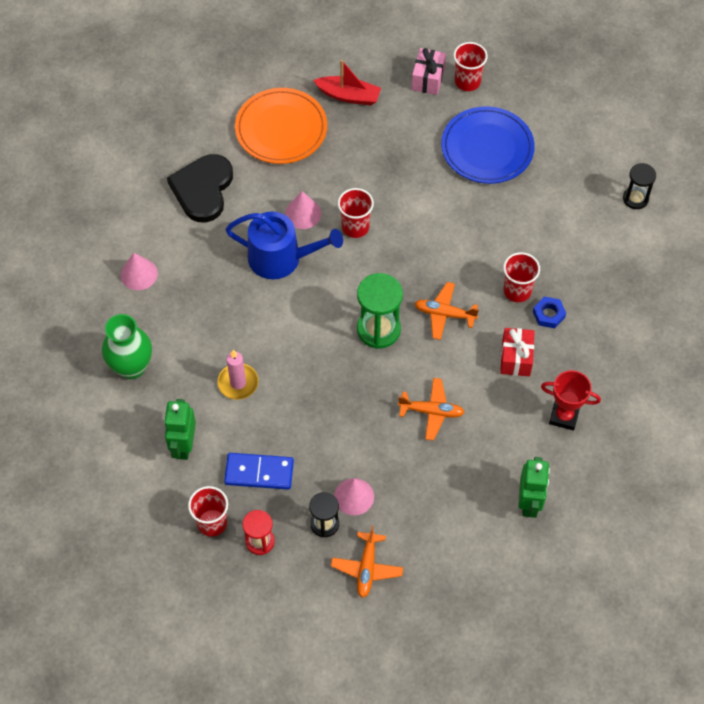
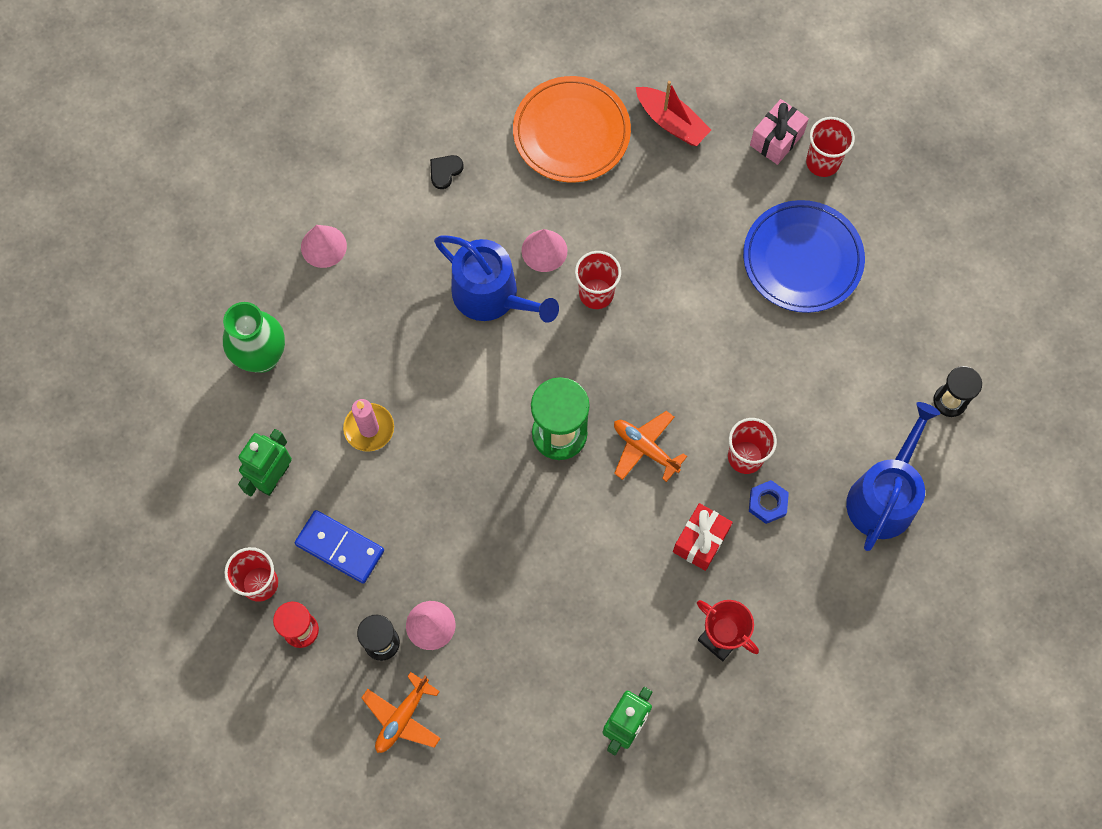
camera: 25 degrees right, 10 degrees up
(203, 189) = (445, 171): black heart -> black heart, size x0.41
(431, 411) = (569, 562): orange plane -> none
(625, 277) = (884, 496): none -> blue watering can

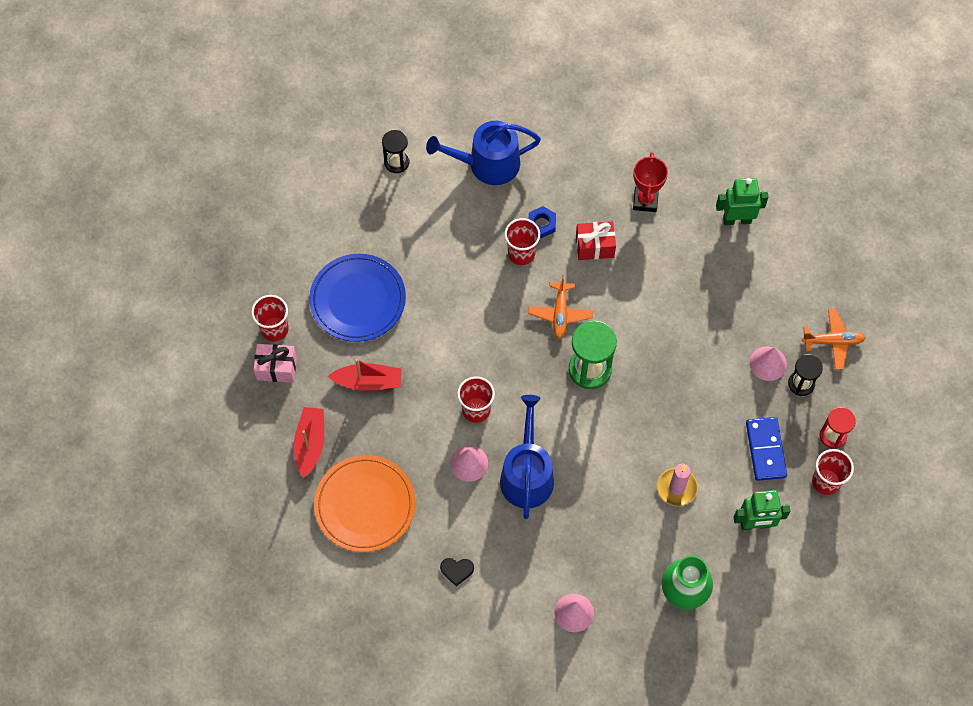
camera: 125 degrees left, 5 degrees down
(701, 213) = (368, 382): none -> red boat

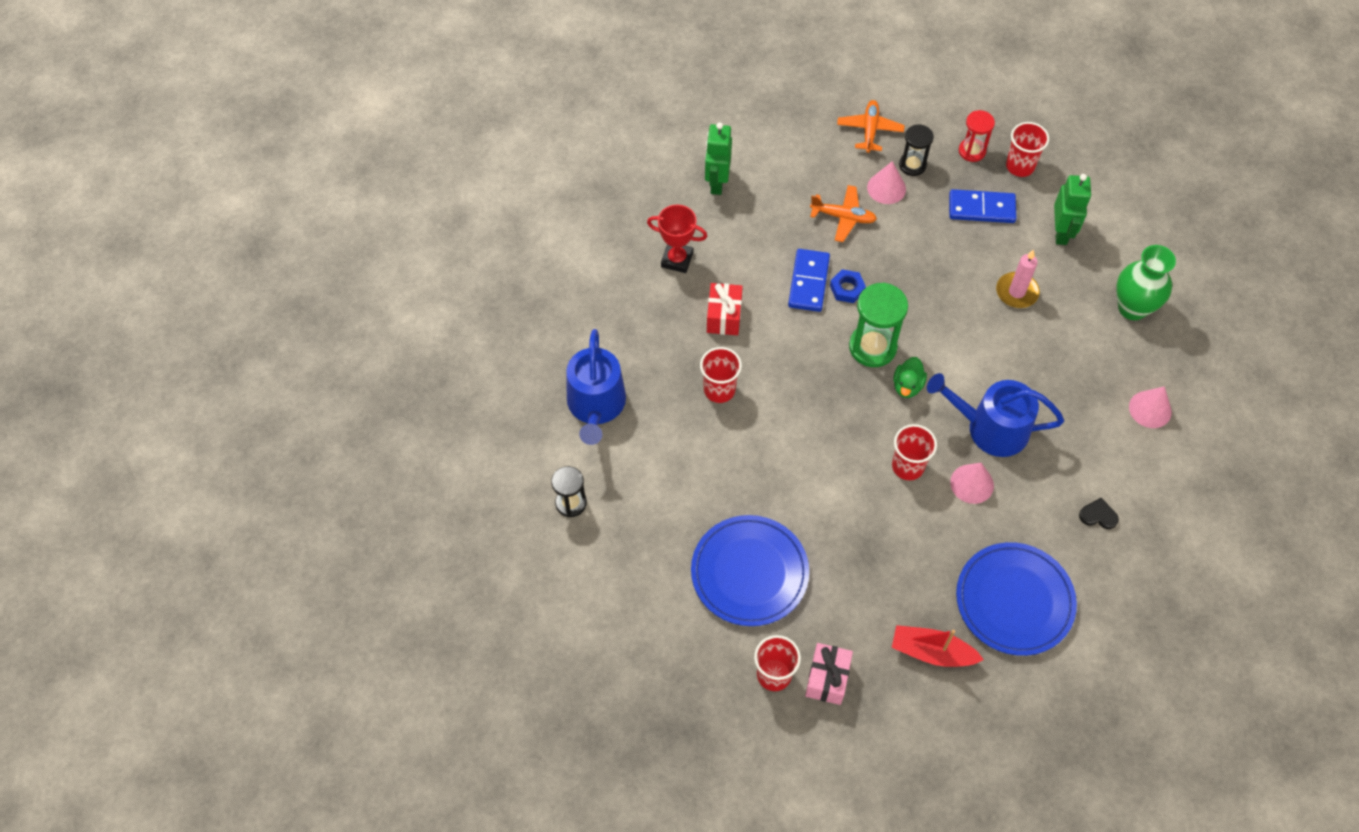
camera: 80 degrees left, 5 degrees down
(365, 505) = (1014, 601): orange plate -> blue plate
(368, 382) = (859, 575): red boat -> none
(457, 570) = (1098, 515): black heart -> black heart turned 90 degrees counterclockwise
(542, 224) = (685, 363): blue nut -> blue nut (847, 289)
(556, 402) = (907, 386): none -> green duck
(560, 313) = (801, 364): orange plane -> orange plane (843, 217)
(646, 309) = (808, 282): none -> blue domino

